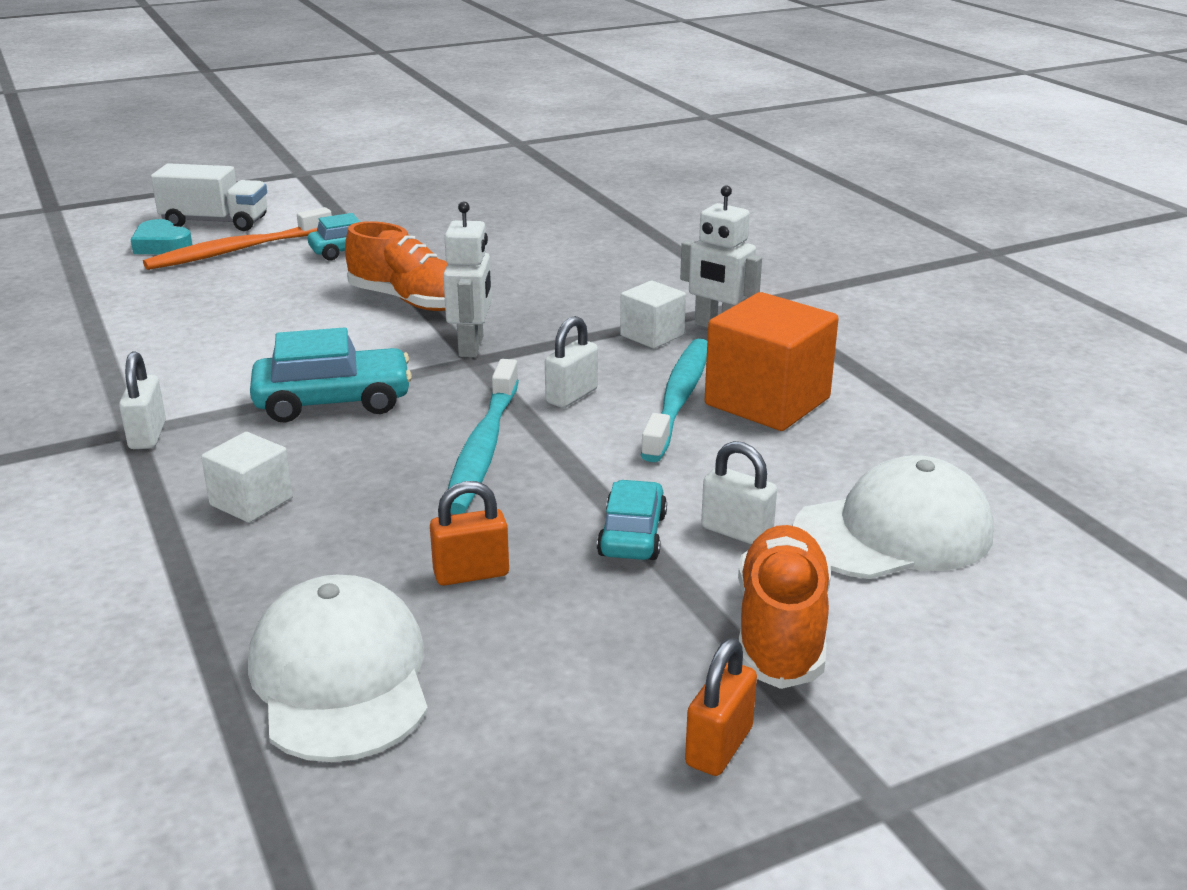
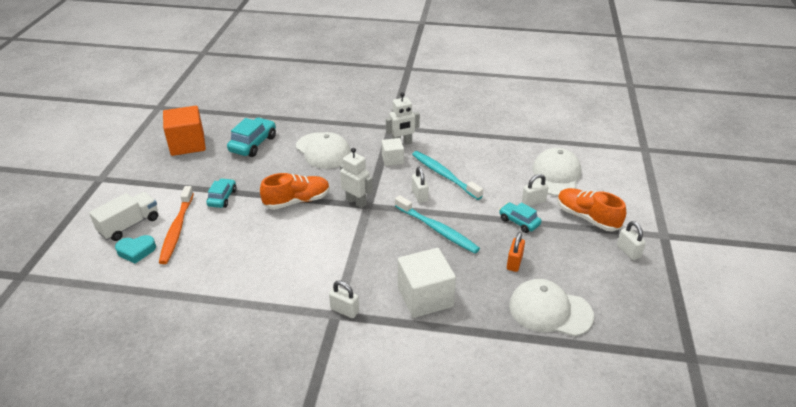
camera: 55 degrees left, 10 degrees up
(251, 501) = (425, 297): white cube -> white cube, size x1.80
(333, 402) = (366, 252): turquoise car -> turquoise car (253, 144)
(584, 273) = (323, 151): none -> white cap
(719, 747) = (628, 251): orange padlock -> white padlock
(767, 401) = (463, 159): orange cube -> orange cube (187, 144)

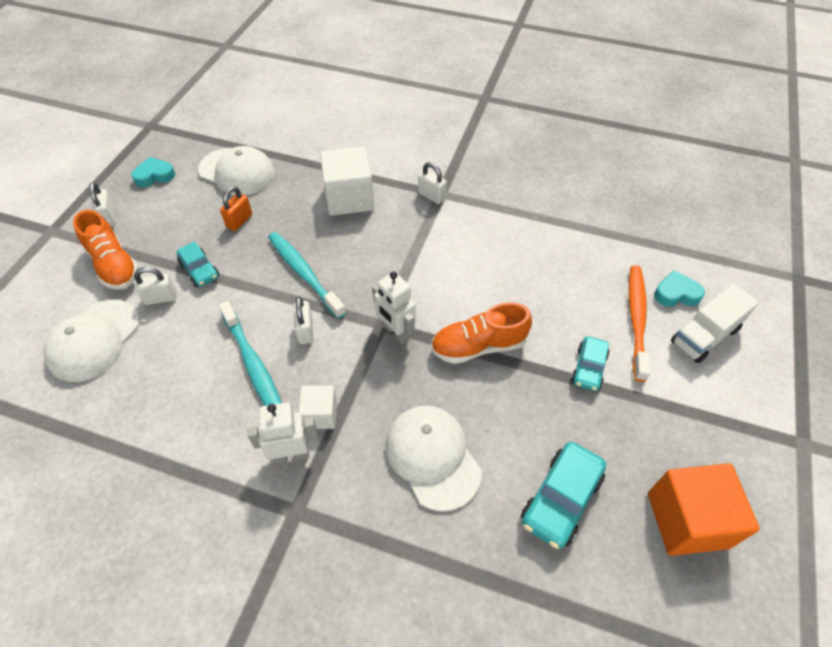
camera: 170 degrees left, 15 degrees up
(627, 295) = (154, 176): none -> turquoise heart

